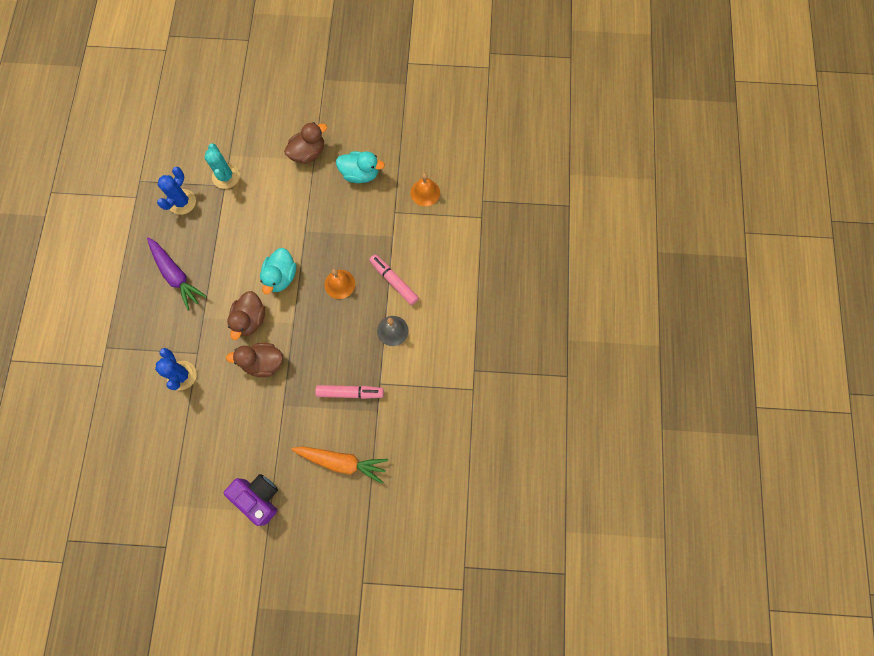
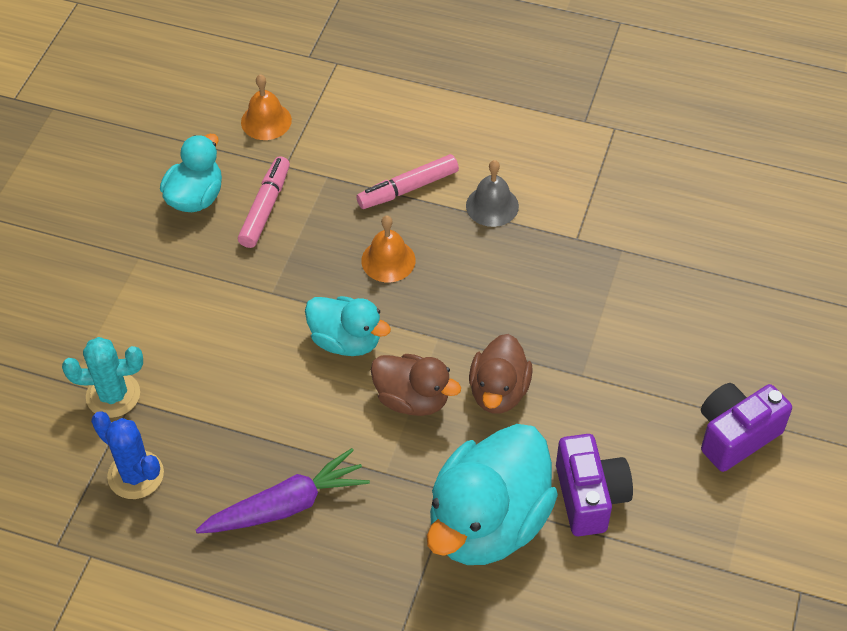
camera: 75 degrees left, 20 degrees down
(181, 375) = (488, 522): blue cactus -> turquoise duck
(205, 424) = (590, 497): none -> purple camera
(308, 153) = (122, 263): brown duck -> none
(342, 462) = (696, 309): orange carrot -> none
(350, 392) = (582, 279): pink marker -> pink marker (265, 208)

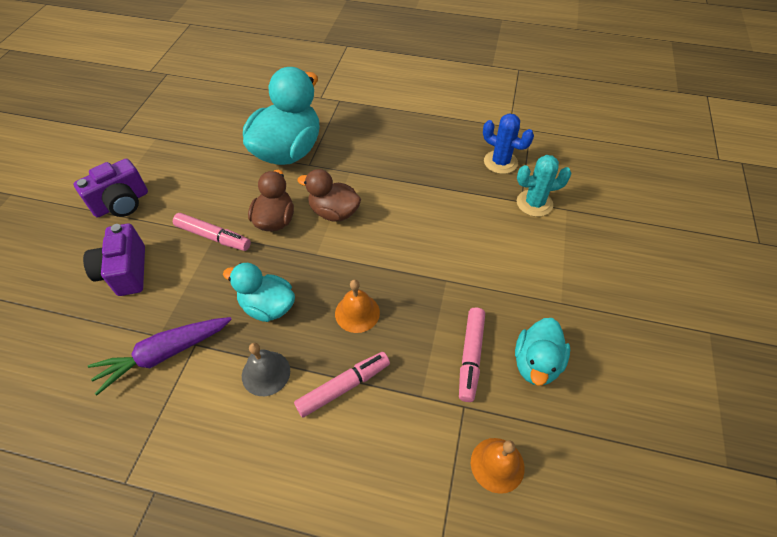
camera: 175 degrees right, 0 degrees up
(287, 505) = (406, 153): purple carrot -> purple carrot (164, 355)
(346, 341) = (383, 247): turquoise duck -> turquoise duck (267, 306)
(583, 371) = (213, 237): none -> pink marker
(590, 497) = (225, 166): purple camera -> purple camera (125, 272)

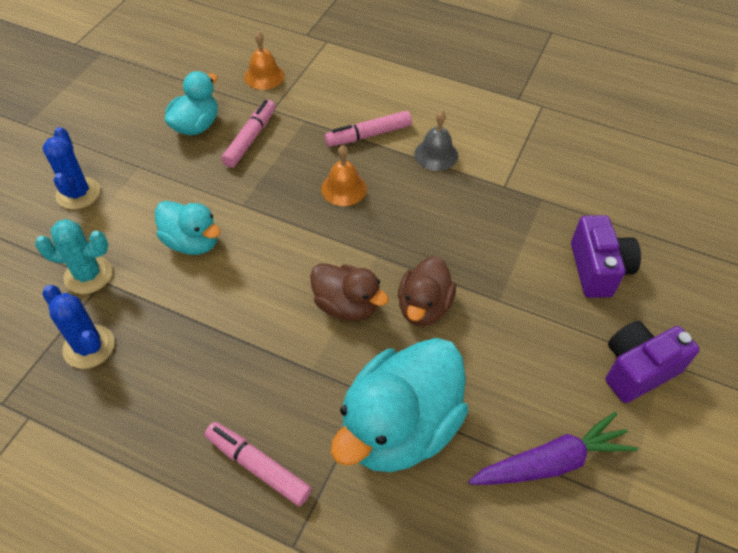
camera: 170 degrees left, 0 degrees up
(164, 355) = (532, 182): purple carrot -> purple carrot (551, 462)
(213, 237) = (501, 297): pink marker -> pink marker (258, 466)
(267, 306) = (434, 208): turquoise duck -> turquoise duck (192, 242)
(594, 265) = (78, 193): none -> blue cactus

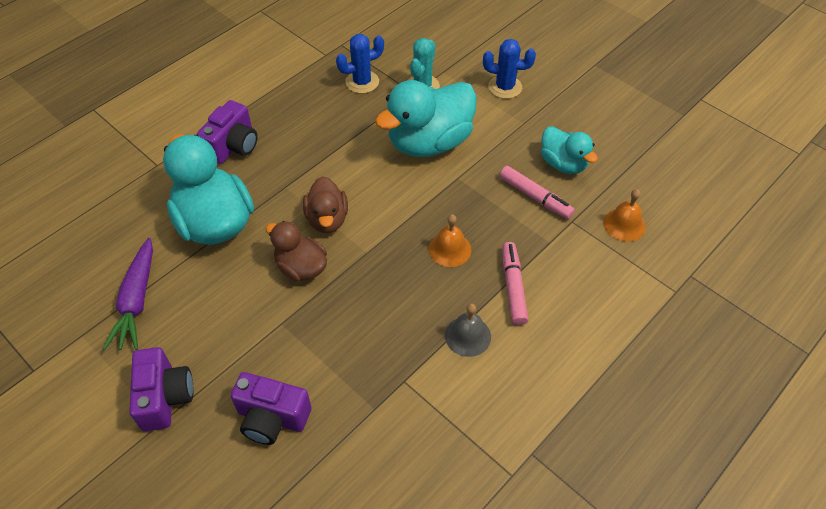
camera: 110 degrees right, 0 degrees up
(192, 242) = (429, 142): turquoise duck -> turquoise duck, size x1.75
(258, 466) = (233, 146): pink marker -> purple camera
(346, 305) = (327, 219): brown duck -> brown duck turned 60 degrees counterclockwise

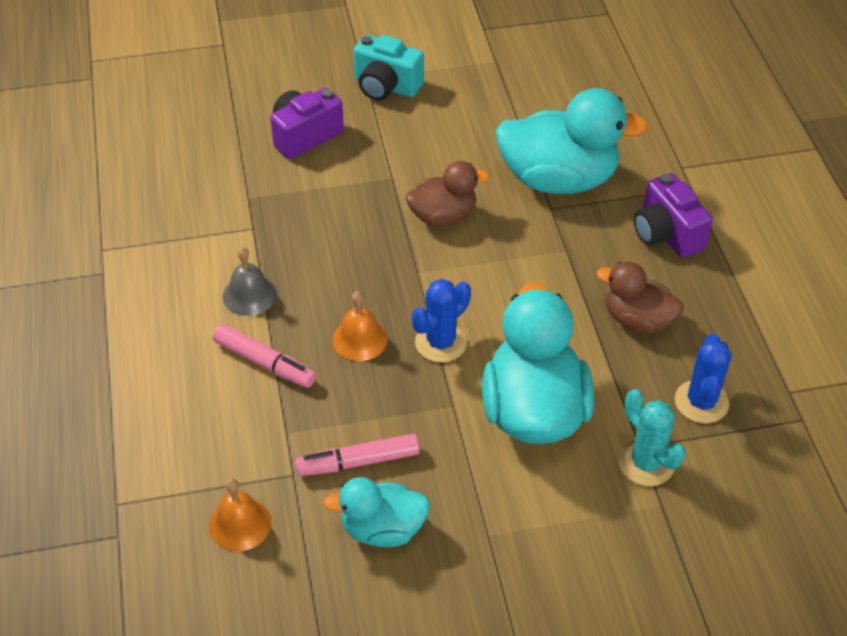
camera: 125 degrees right, 5 degrees down
(137, 301) = (503, 100): purple carrot -> none
(165, 397) = (386, 86): purple camera -> turquoise camera
(327, 219) = (489, 262): brown duck -> brown duck (638, 320)
(505, 87) = (575, 560): blue cactus -> blue cactus (441, 342)

